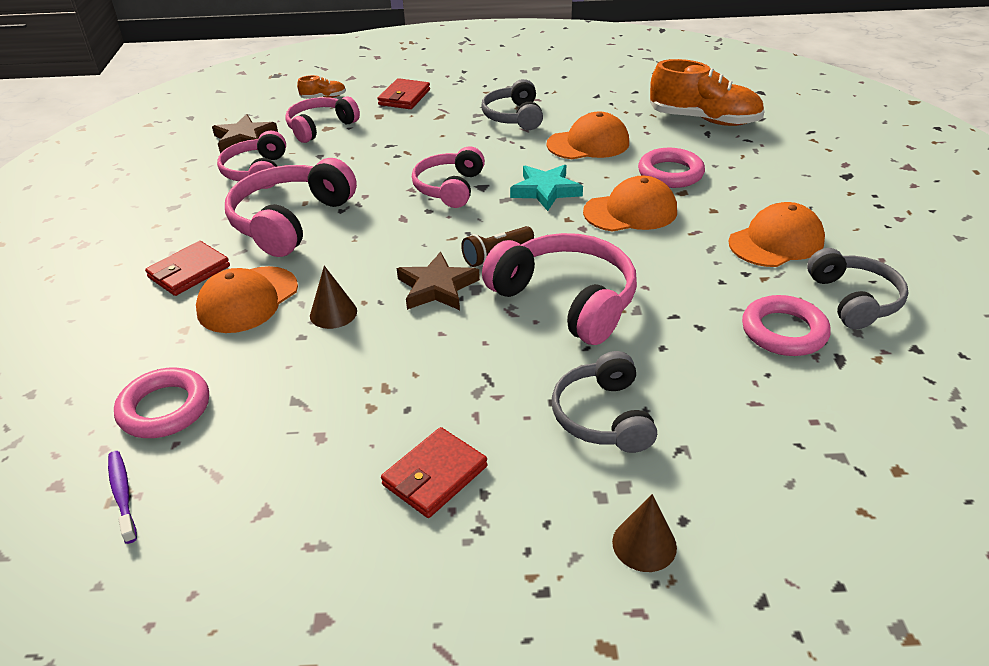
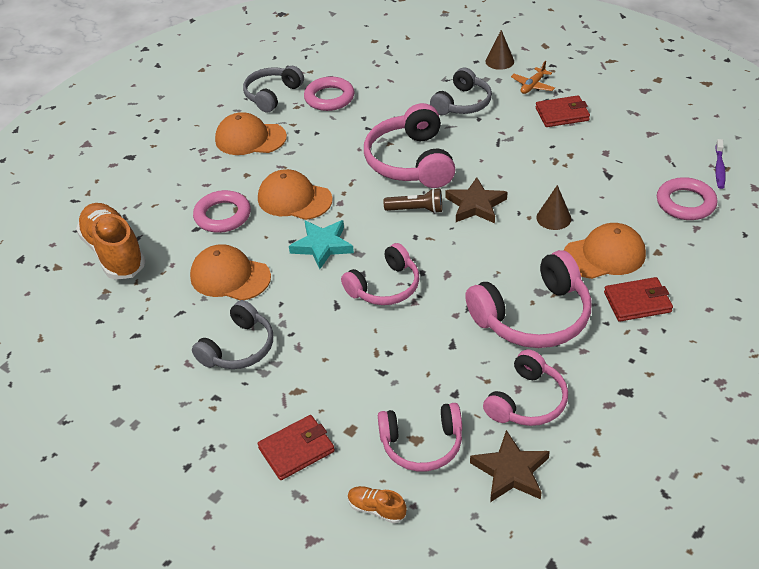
camera: 140 degrees left, 5 degrees up
(532, 514) = (532, 86): none -> orange plane

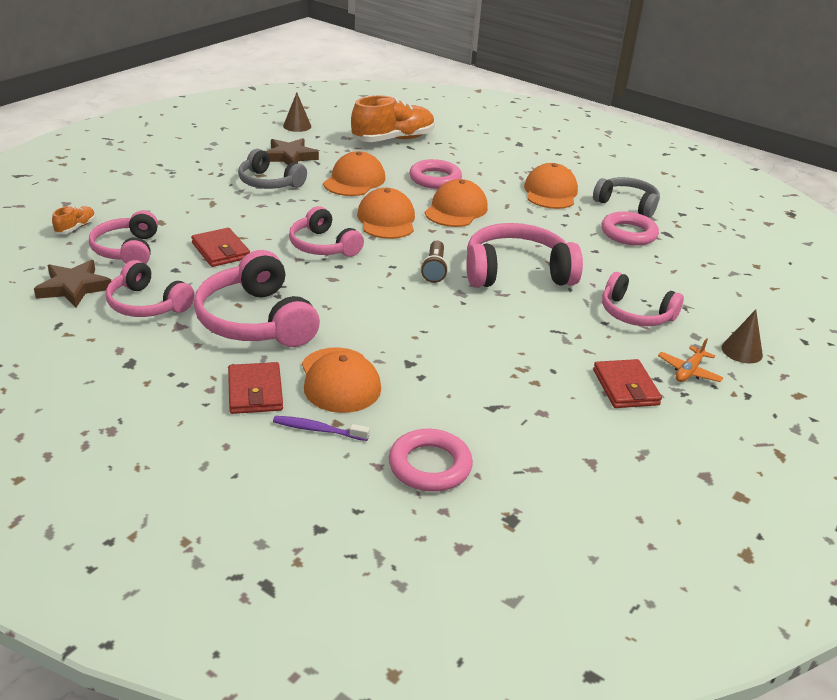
camera: 85 degrees right, 10 degrees down
(296, 450) = (152, 201): red wallet -> red wallet (221, 251)
(322, 246) = (386, 220): turquoise star -> orange cap
(462, 103) = (635, 314): grey headphones -> pink headphones
(475, 205) = (439, 304): brown star -> brown star (290, 157)
(532, 86) = (689, 371): orange plane -> orange plane turned 90 degrees counterclockwise
(553, 218) = (411, 353): brown cone -> brown cone (297, 126)
(719, 168) = (509, 517): purple toothbrush -> purple toothbrush (318, 430)

